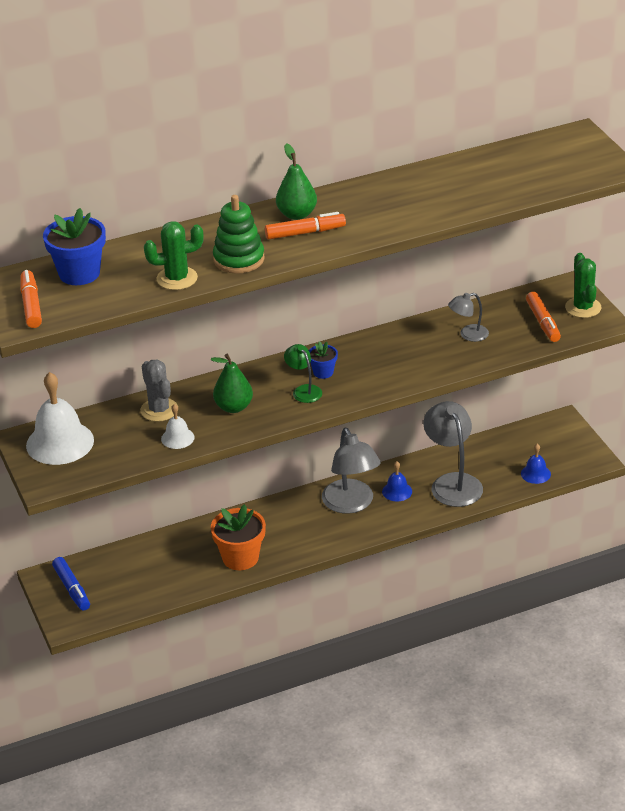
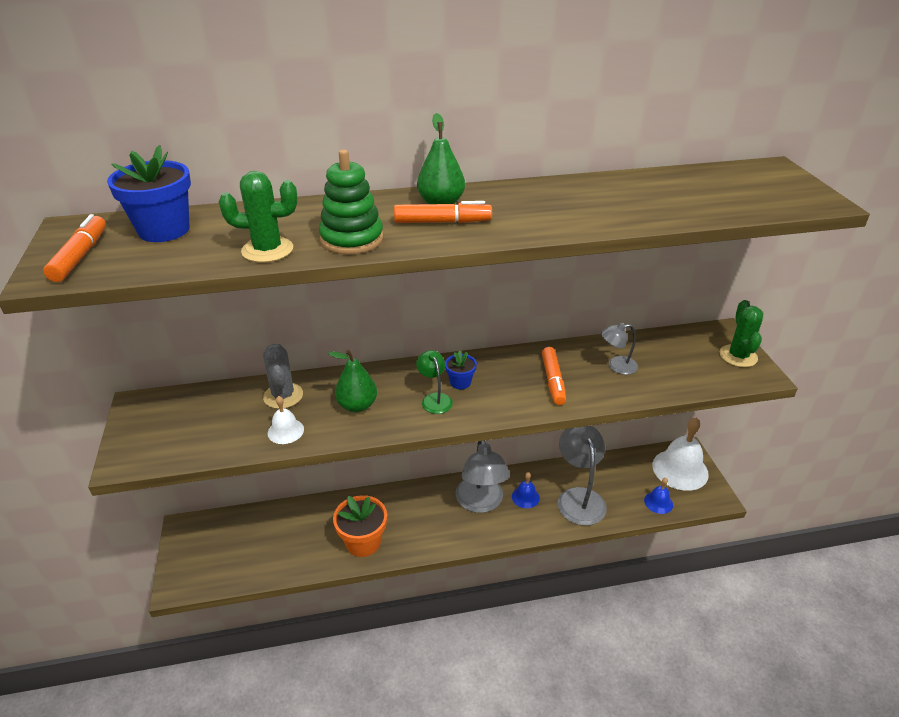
camera: 10 degrees right, 0 degrees up
(60, 442) = (168, 415): white bell -> white bell (680, 469)
(72, 588) = (200, 545): blue marker -> none
(543, 322) = (695, 365): orange marker -> orange marker (553, 381)

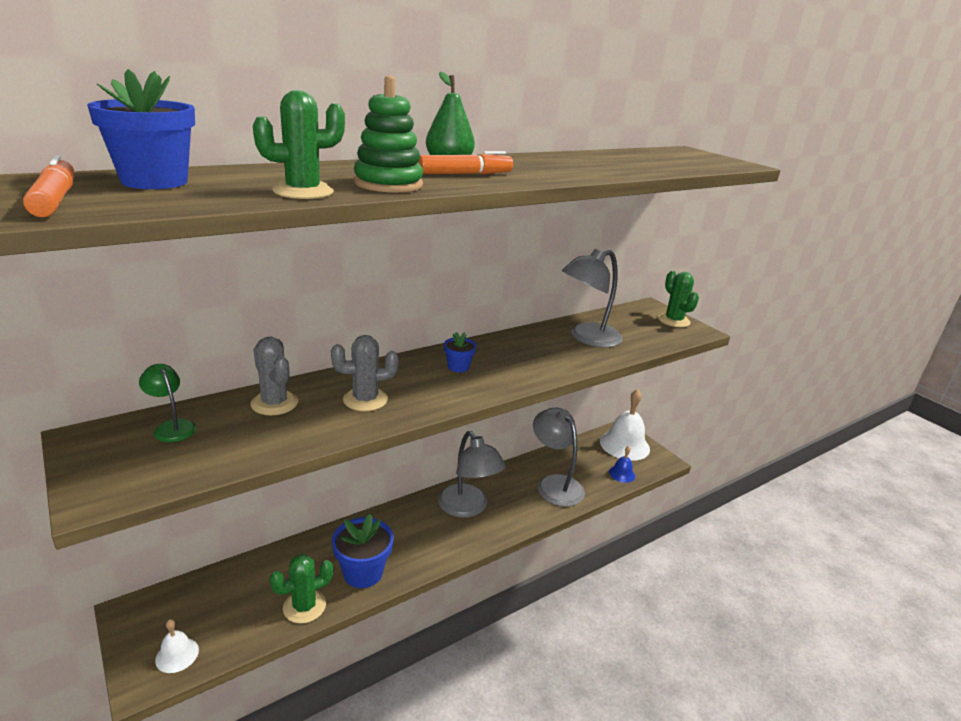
camera: 25 degrees left, 10 degrees down
(285, 431) = (297, 433): white bell -> white bell (177, 655)
(306, 559) = (304, 606): none -> green cactus
(357, 406) = (365, 399): green pear -> grey cactus
(363, 542) = (363, 572): orange flower pot -> blue flower pot
(434, 399) = (442, 383): green lamp -> green lamp (171, 427)
(525, 497) = (507, 494): blue bell -> none
(553, 381) = (542, 355): orange marker -> none
(616, 366) = (587, 338): grey lamp -> grey lamp, size x1.90

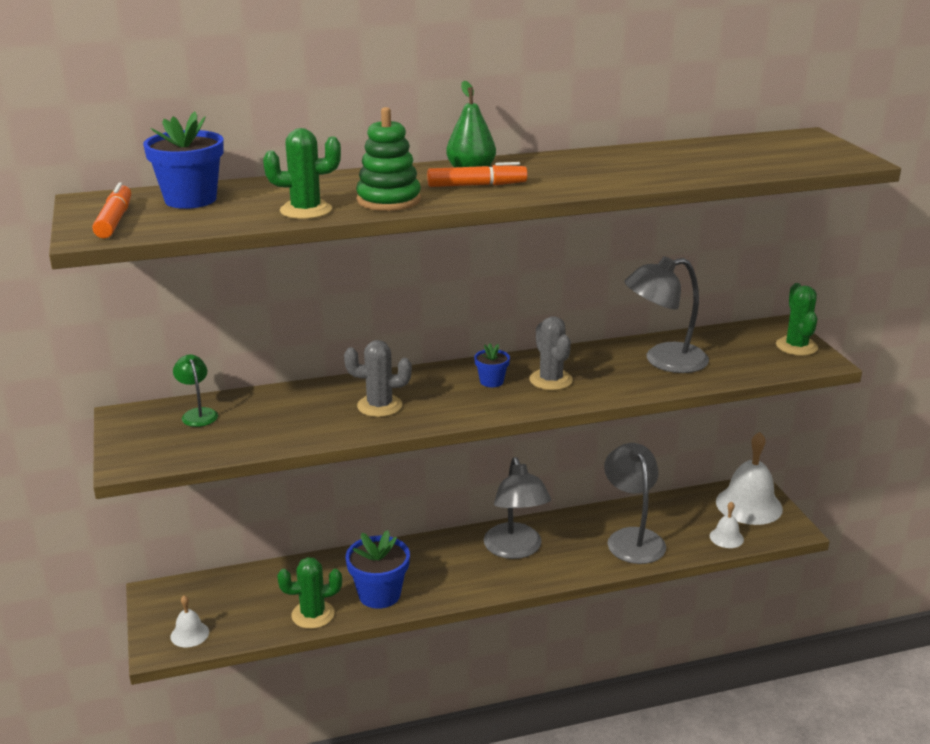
camera: 20 degrees right, 0 degrees up
(274, 403) = (292, 401): grey cactus -> grey cactus (551, 380)
(622, 474) = (726, 537): blue bell -> white bell

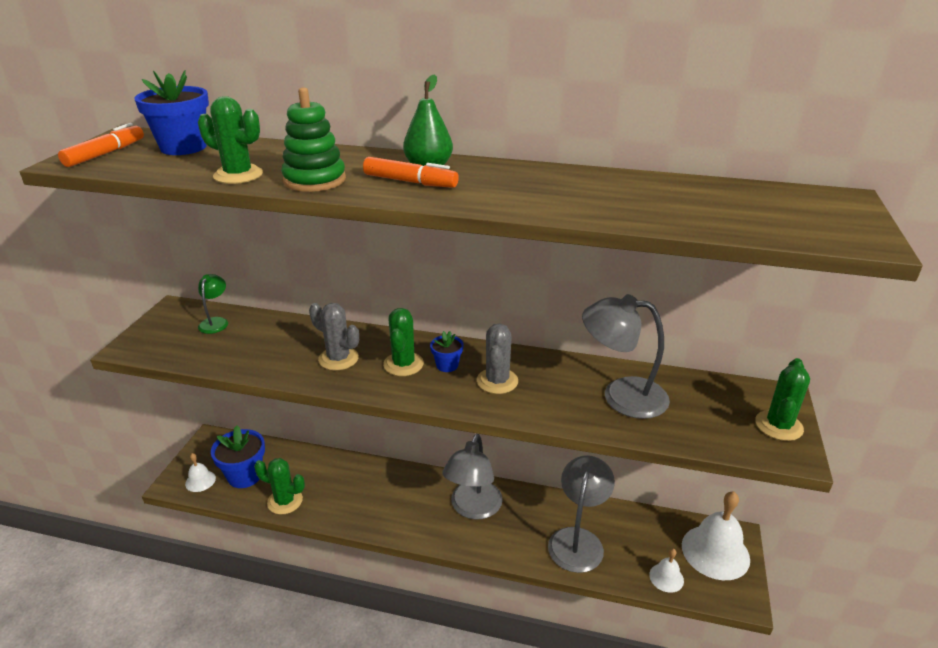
camera: 30 degrees right, 5 degrees up
(379, 594) = (342, 504): blue flower pot -> blue flower pot (245, 475)
(449, 392) = (403, 364): none -> green cactus

